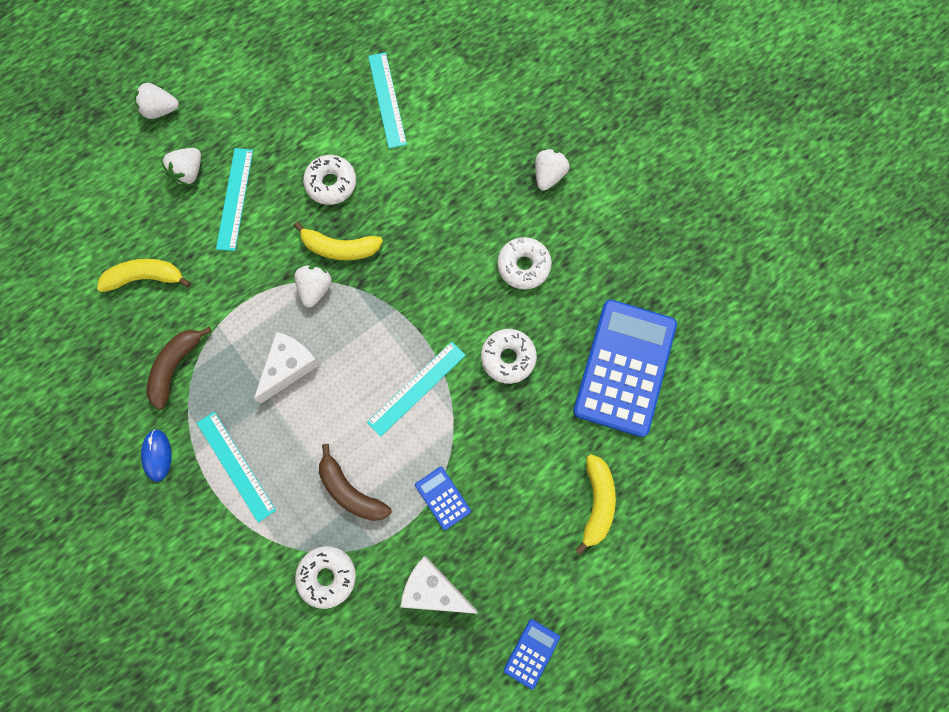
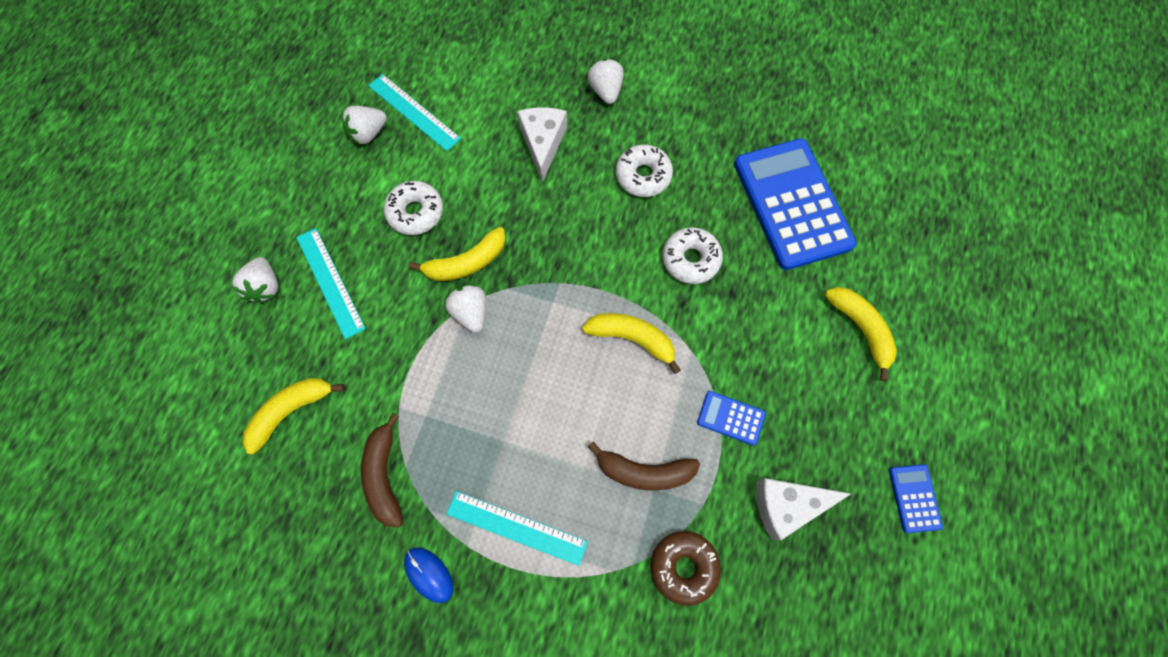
camera: 35 degrees left, 5 degrees down
(160, 110) = (193, 248): white strawberry -> white strawberry (368, 133)
(289, 367) = (499, 399): white cheese -> white cheese (543, 143)
(327, 576) = (683, 567): white donut -> brown donut
(417, 388) = (632, 338): turquoise ruler -> yellow banana

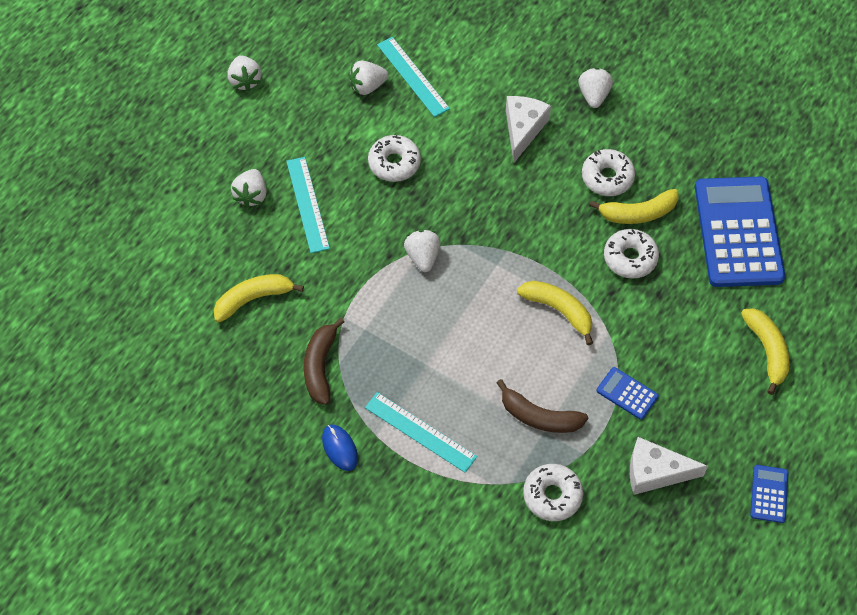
camera: 15 degrees right, 10 degrees down
(233, 157) = (245, 81): none -> white strawberry
(466, 263) = (429, 215): yellow banana -> yellow banana (638, 213)
(683, 567) = (552, 495): brown donut -> white donut

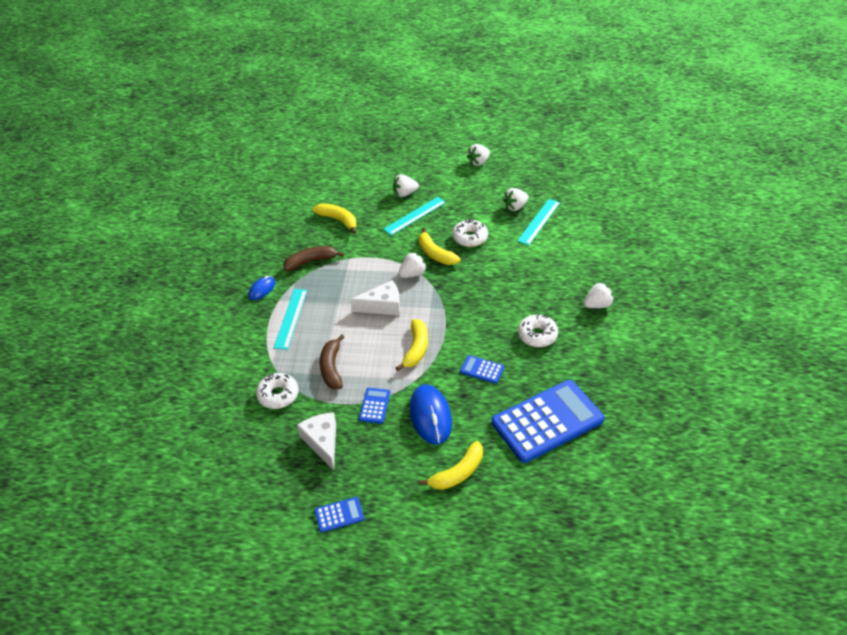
camera: 65 degrees right, 15 degrees down
(367, 86) = (515, 207): white strawberry -> white strawberry turned 75 degrees counterclockwise
(523, 129) = (541, 282): white cheese -> white cheese (382, 306)
(630, 258) = (482, 369): white donut -> blue calculator
(638, 213) = (520, 361): yellow banana -> yellow banana (435, 254)
(673, 342) = (430, 416): none -> blue mouse

